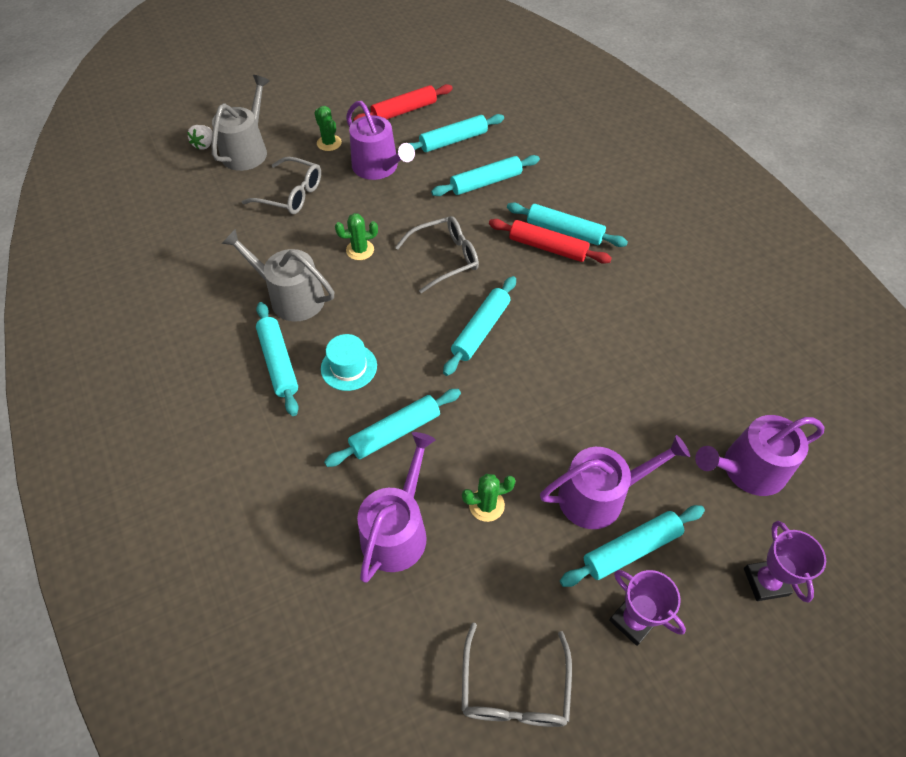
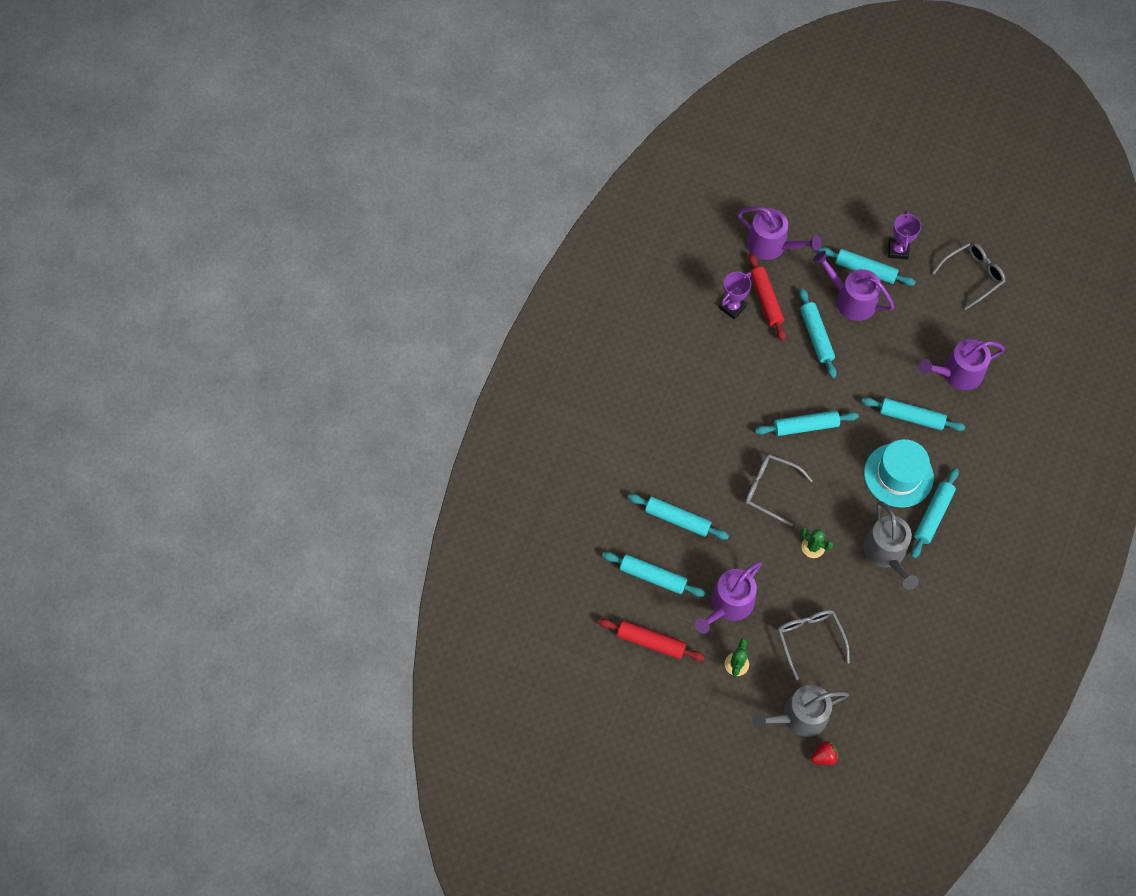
camera: 130 degrees left, 10 degrees up
(204, 145) = (823, 756): white strawberry -> red strawberry
(349, 367) = (898, 475): turquoise hat -> turquoise hat, size x1.67
(378, 167) = (729, 604): purple watering can -> purple watering can turned 150 degrees counterclockwise
(486, 505) = (906, 345): green cactus -> none
(547, 248) = (704, 436): red rolling pin -> red rolling pin (766, 300)
(564, 231) = (679, 436): turquoise rolling pin -> turquoise rolling pin (816, 336)
(765, 582) = (827, 210): purple trophy -> purple trophy (732, 307)

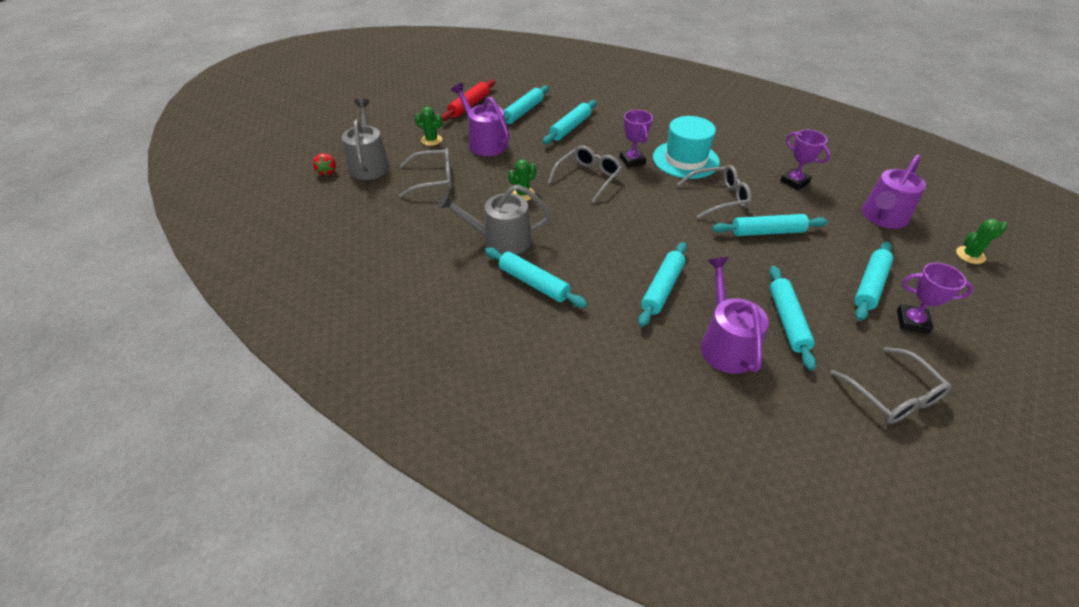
camera: 100 degrees right, 20 degrees down
(729, 451) = (632, 160): none -> purple trophy
(766, 300) = (808, 204): red rolling pin -> none
(774, 372) = (719, 198): none -> grey glasses
(805, 426) = (655, 208): turquoise rolling pin -> turquoise rolling pin (787, 321)
(807, 194) = (970, 255): none -> green cactus
(851, 300) = (822, 266): purple watering can -> none
(898, 475) = (589, 265): turquoise hat -> turquoise hat (685, 159)

